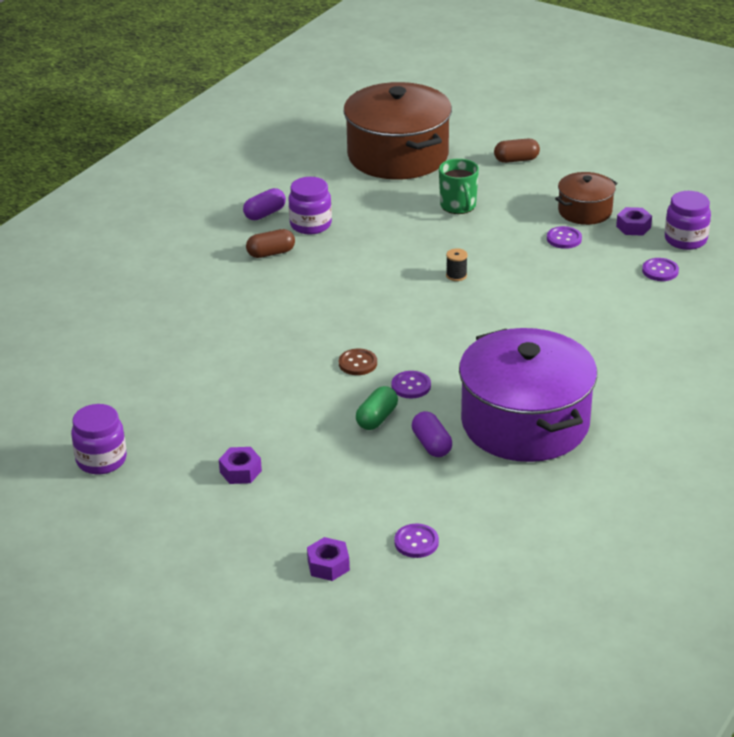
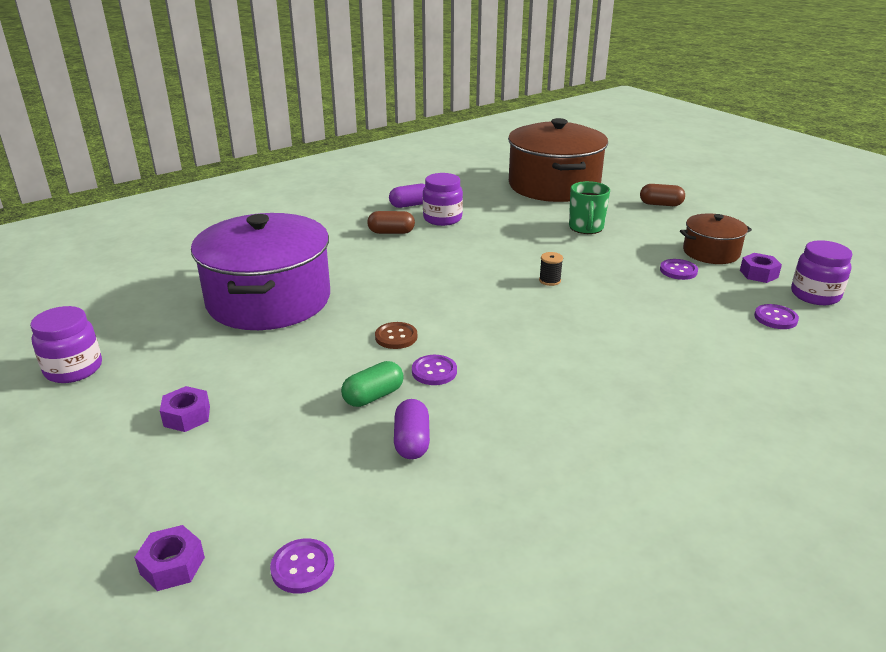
camera: 20 degrees right, 5 degrees down
(525, 423) = (538, 444): purple pot -> purple pot (269, 300)

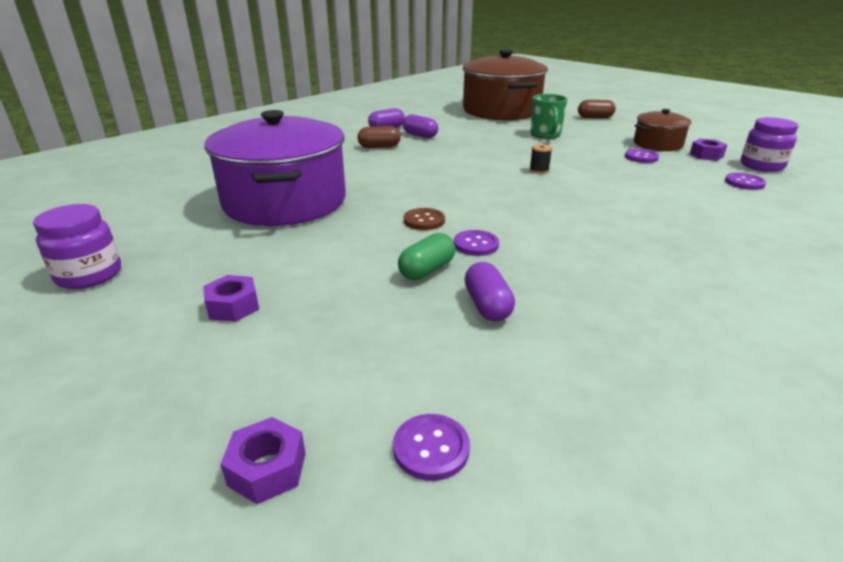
camera: 10 degrees left, 0 degrees up
(442, 219) = (420, 135): purple jar -> purple capsule

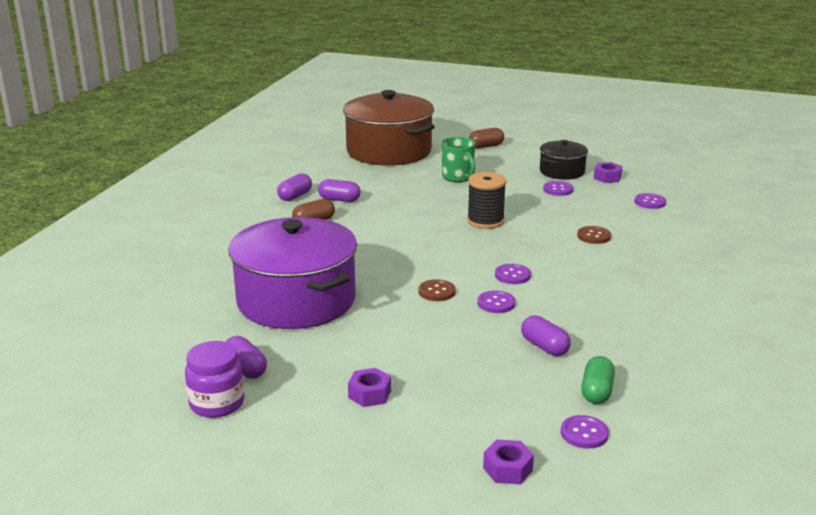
camera: 25 degrees left, 5 degrees down
(160, 249) = (245, 368): none -> purple capsule
(427, 270) = (480, 332): green capsule -> green capsule (596, 392)
(521, 221) = (512, 275): none -> purple button
(539, 170) = (485, 221): black spool -> black spool, size x2.00
(650, 202) = (593, 236): none -> brown button
(657, 144) = (562, 171): brown pot -> black pot
(761, 166) = (653, 181): purple jar -> none

